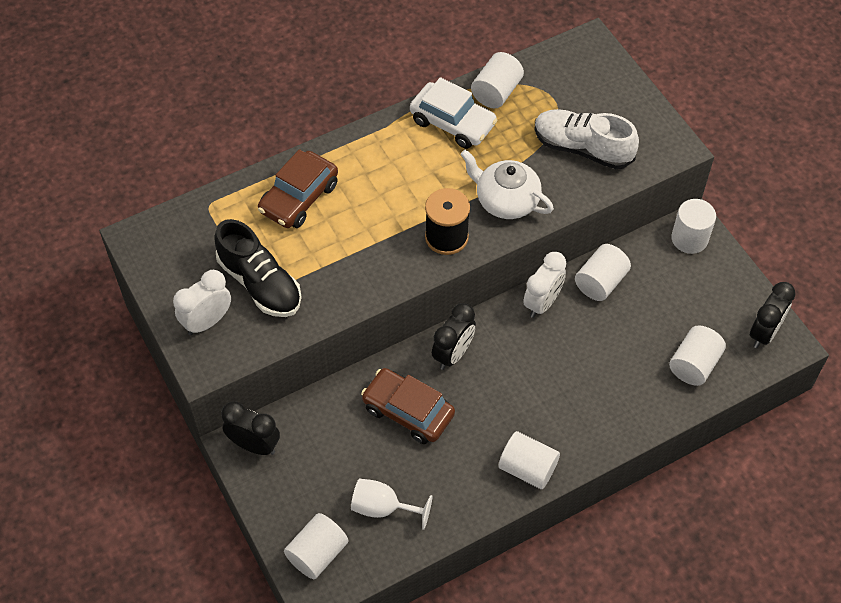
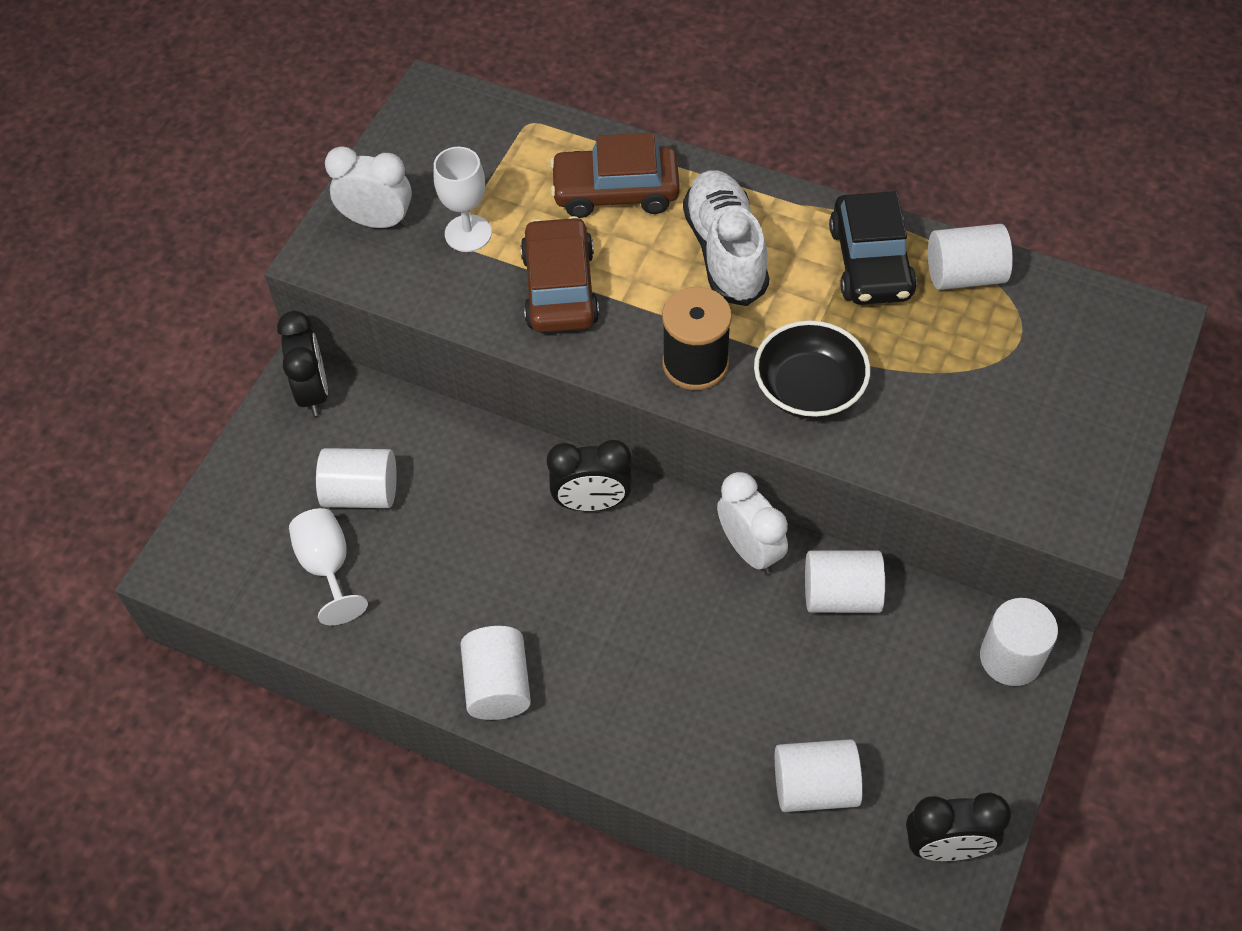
camera: 55 degrees right, 0 degrees up
(260, 283) = (468, 233): black shoe -> white goblet
(317, 553) = (222, 541): white cylinder -> white cylinder (361, 493)
(408, 411) = (474, 508): brown car -> brown car (560, 288)
(453, 123) = (870, 262): white car -> black car
(506, 200) = (809, 389): white teapot -> black bowl
(542, 303) = (750, 549): white clock -> white clock turned 120 degrees counterclockwise
(582, 148) = (973, 419): white shoe -> white shoe (725, 251)

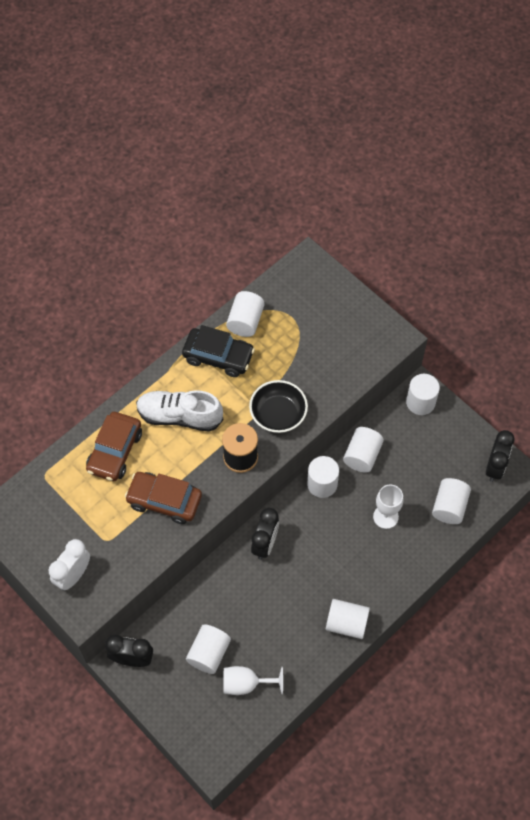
camera: 70 degrees left, 5 degrees up
(468, 233) = (105, 532): white goblet -> white goblet (385, 516)
(750, 549) = (322, 484): white clock -> white cylinder

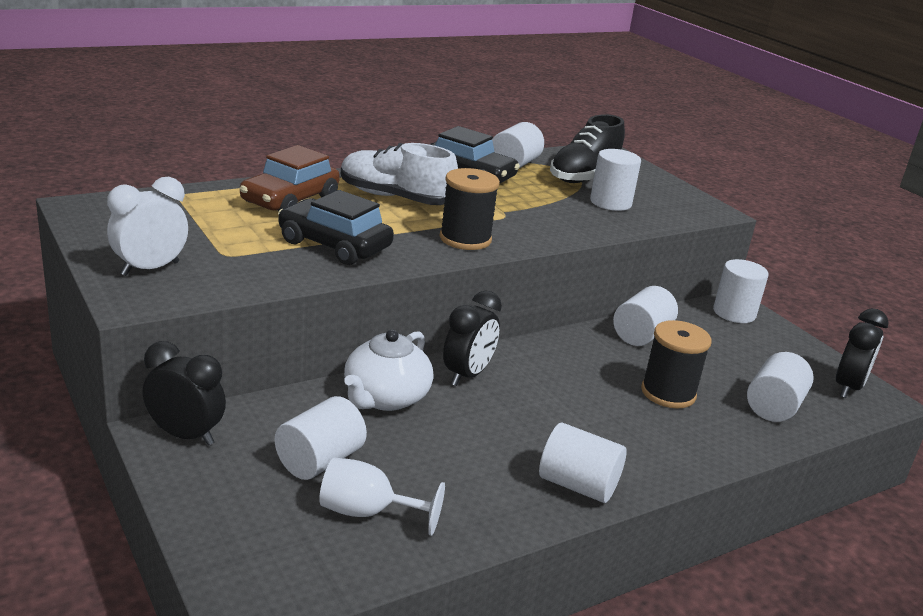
camera: 10 degrees right, 35 degrees down
(164, 501) = (334, 245): brown car -> black car
(225, 585) = (385, 398): none -> white teapot
(278, 414) = (533, 223): black bowl -> none
(298, 317) = (584, 175): none -> black shoe
(322, 484) = (574, 344): white cylinder -> white cylinder (610, 202)
(385, 516) = (668, 393): white goblet -> black spool

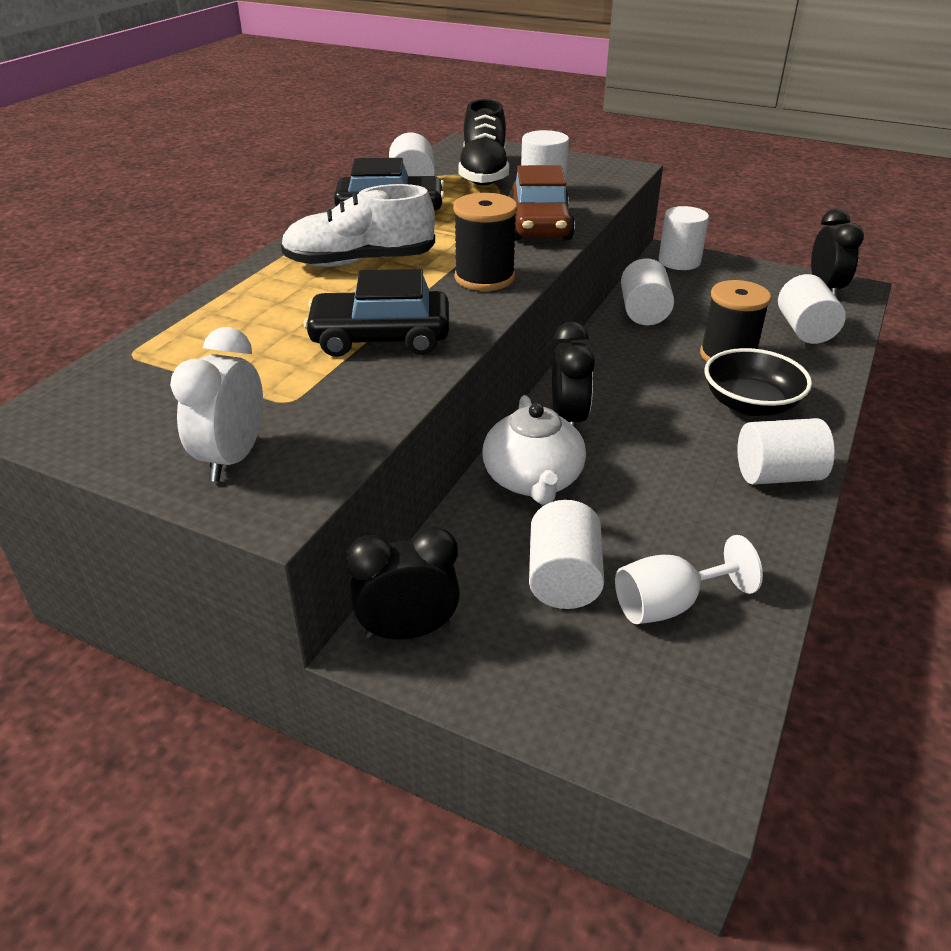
camera: 30 degrees left, 10 degrees up
(290, 200) = (262, 308): brown car -> brown car (539, 225)
(632, 432) = (750, 404): none -> black bowl

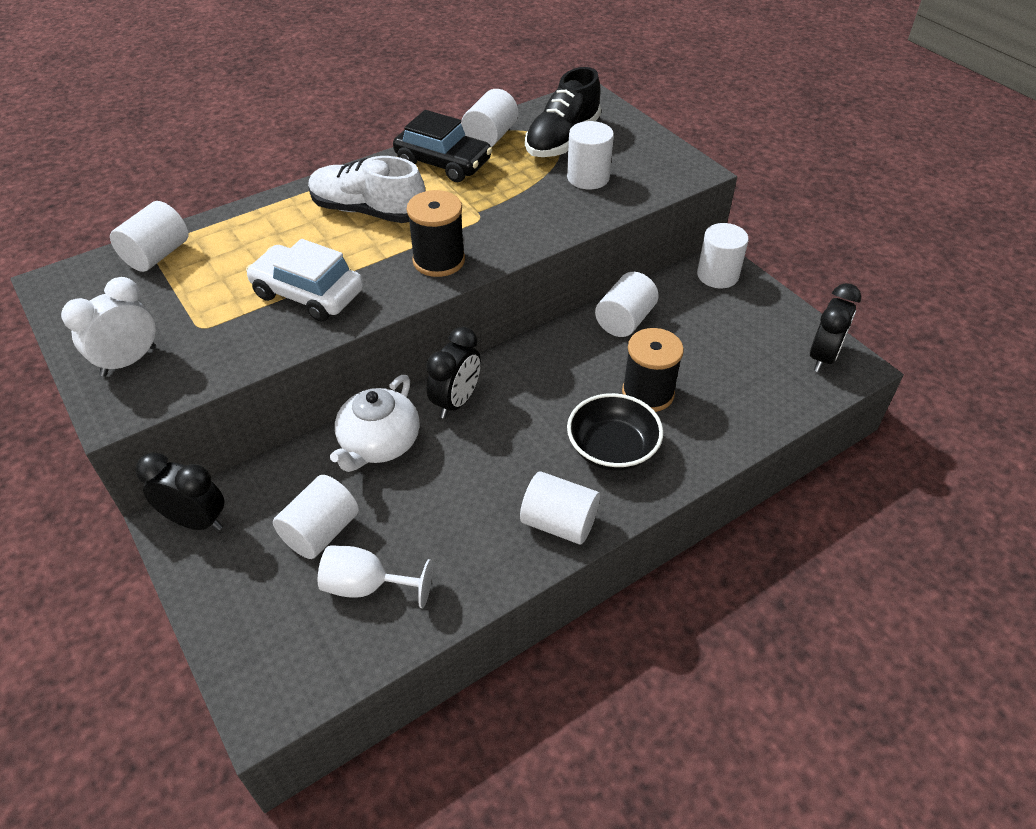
camera: 30 degrees right, 10 degrees up
(380, 338) = (308, 294): black car -> white car
(539, 225) = (542, 217): brown car -> none
(805, 330) = (748, 394): white cylinder -> white cylinder (157, 255)

